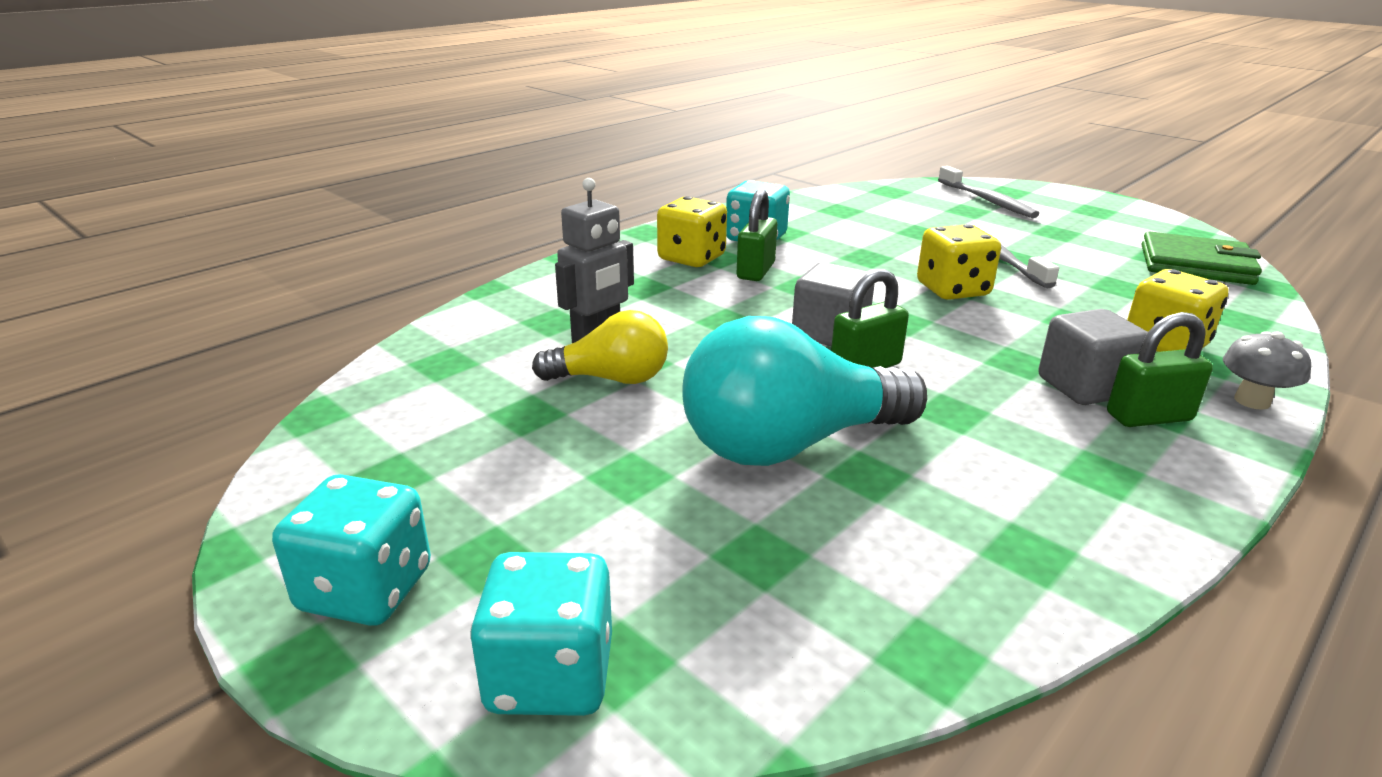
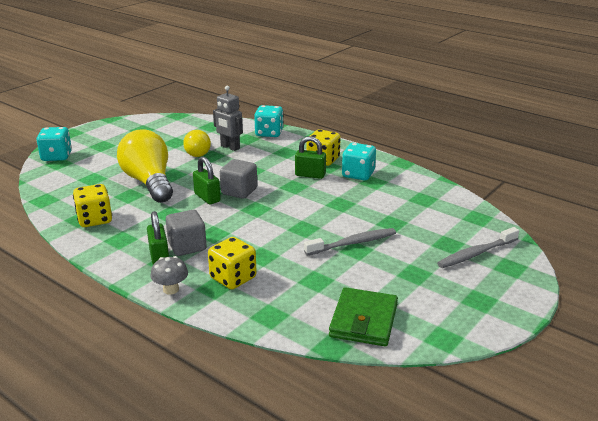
camera: 85 degrees right, 0 degrees up
(366, 590) = (93, 134): turquoise dice -> turquoise dice (269, 133)
(789, 444) = (149, 182): turquoise light bulb -> yellow light bulb
(952, 290) = (296, 224): yellow dice -> yellow dice (95, 219)

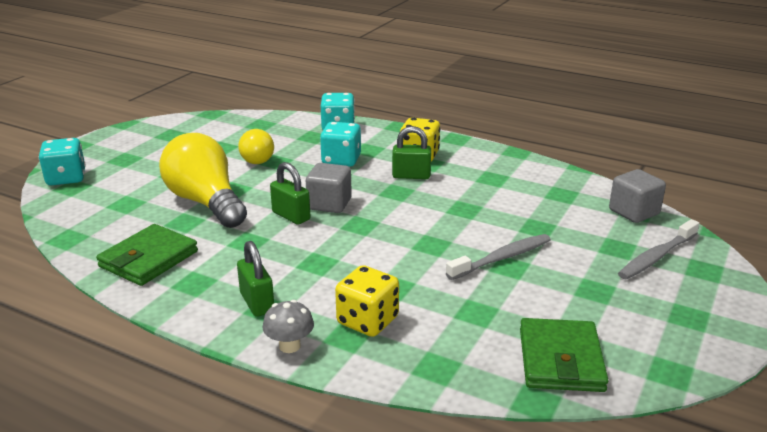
camera: 10 degrees left, 0 degrees up
(95, 219) = (149, 259): yellow dice -> green wallet
(187, 246) = (289, 283): grey cube -> grey cube (633, 212)
(230, 147) = (295, 149): grey robot -> none
(358, 174) = (470, 170): turquoise dice -> turquoise dice (341, 160)

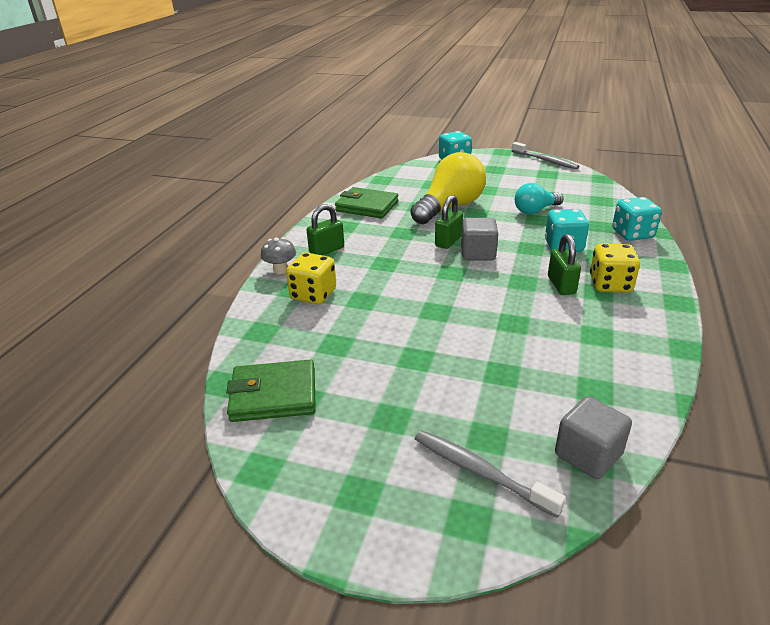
camera: 80 degrees right, 5 degrees up
(256, 158) = (535, 210): yellow light bulb -> turquoise light bulb
(501, 258) = (427, 352): grey toothbrush -> grey toothbrush (545, 160)

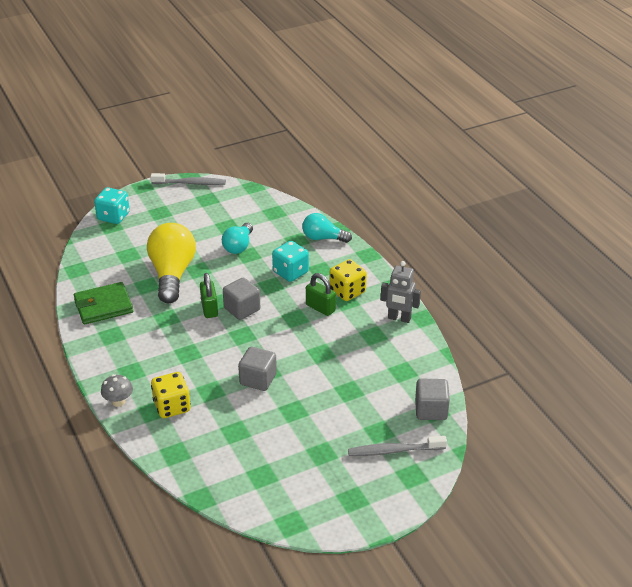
camera: 45 degrees left, 5 degrees up
(273, 395) = (242, 484): green wallet -> none
(327, 250) = (129, 365): green padlock -> none
(418, 313) = (258, 379): none -> grey cube
(632, 234) = (323, 238): turquoise dice -> turquoise light bulb
(650, 335) = (399, 318): none -> grey robot

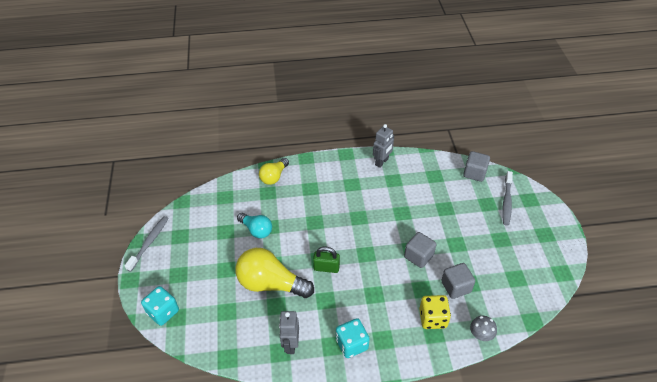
camera: 70 degrees left, 10 degrees up
(103, 306) = (290, 344): green wallet -> grey robot
(118, 401) = (416, 356): grey mushroom -> grey mushroom (480, 335)
(242, 309) = (336, 247): grey cube -> grey cube (456, 287)
(290, 272) = (305, 206): turquoise dice -> turquoise dice (351, 344)
(320, 308) = (353, 200): green padlock -> none
(323, 238) = (274, 177): turquoise light bulb -> yellow light bulb
(347, 291) = (342, 180): yellow dice -> none

